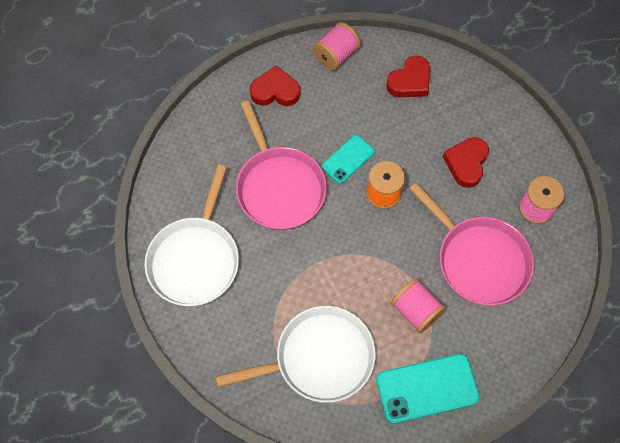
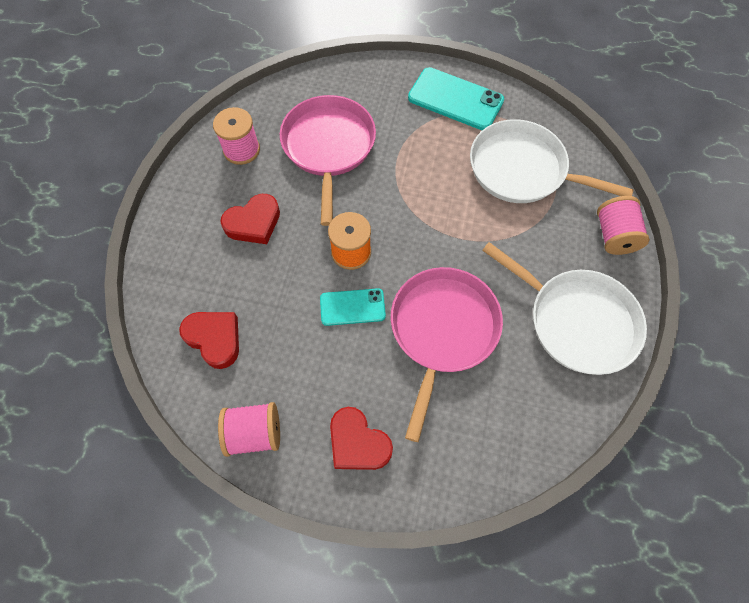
camera: 140 degrees left, 0 degrees up
(195, 260) = (577, 321): white pan -> white pan turned 75 degrees clockwise
(410, 81) = (214, 339): red heart -> red heart turned 45 degrees clockwise
(416, 311) = (414, 148): pink spool -> pink spool (614, 235)

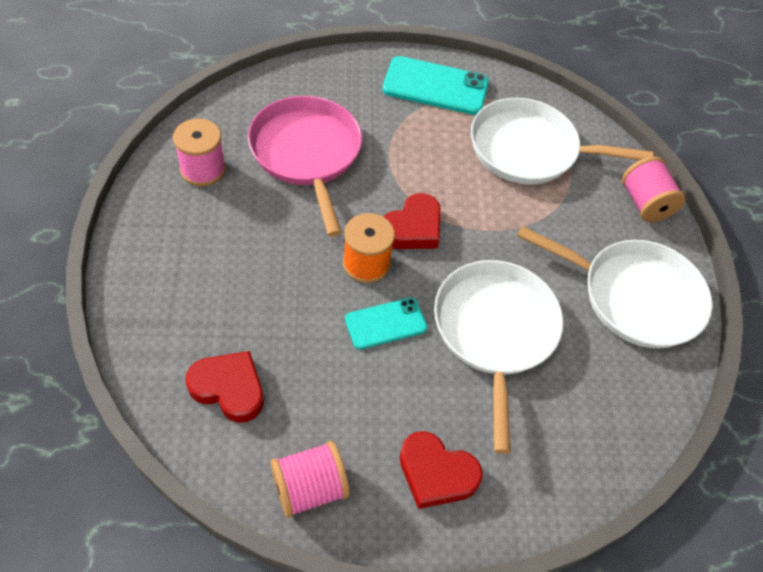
camera: 20 degrees left, 10 degrees down
(254, 223) = (241, 249): red heart -> red heart (413, 228)
(442, 330) = (494, 331): pink pan -> white pan

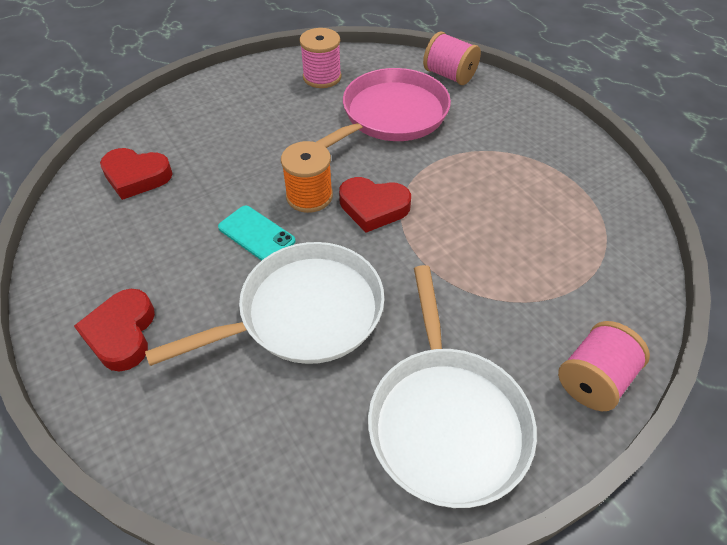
camera: 65 degrees right, 5 degrees down
(229, 388) = (136, 176): red heart -> red heart turned 105 degrees clockwise
(310, 488) = (71, 258): pink spool -> pink spool (449, 75)
(435, 86) = (554, 152): turquoise phone -> none
(529, 150) = (555, 247): white pan -> none

